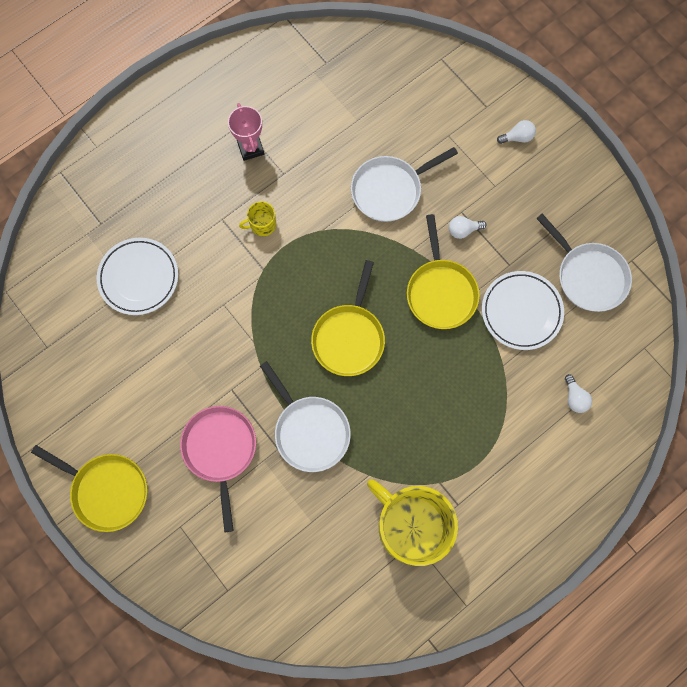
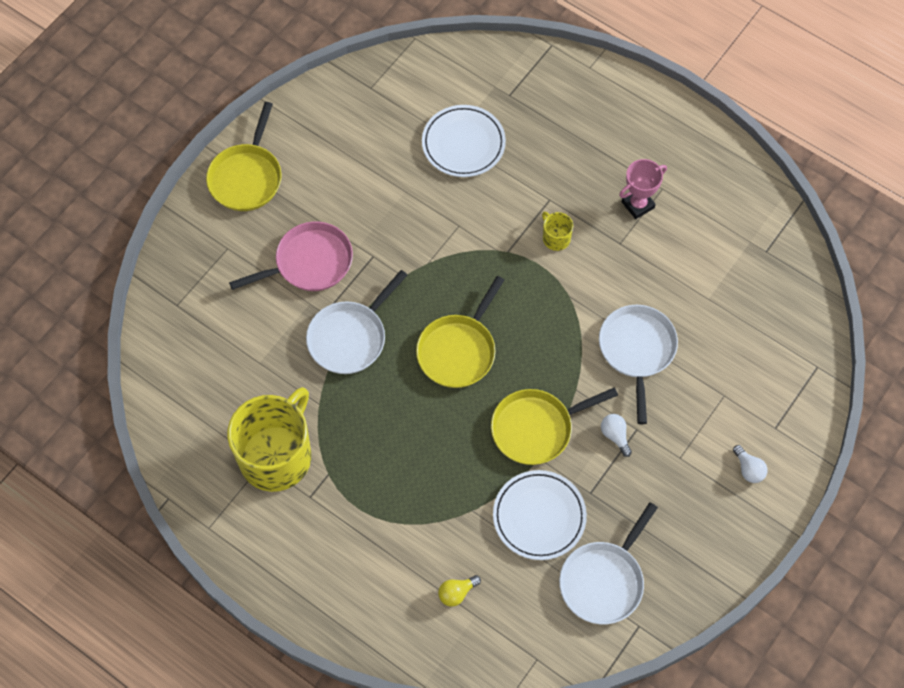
camera: 75 degrees right, 10 degrees down
(349, 337) = (458, 350): yellow pan -> yellow pan turned 60 degrees counterclockwise
(390, 190) = (637, 350): white pan -> white pan turned 45 degrees clockwise
(574, 398) = (456, 593): white light bulb -> yellow light bulb

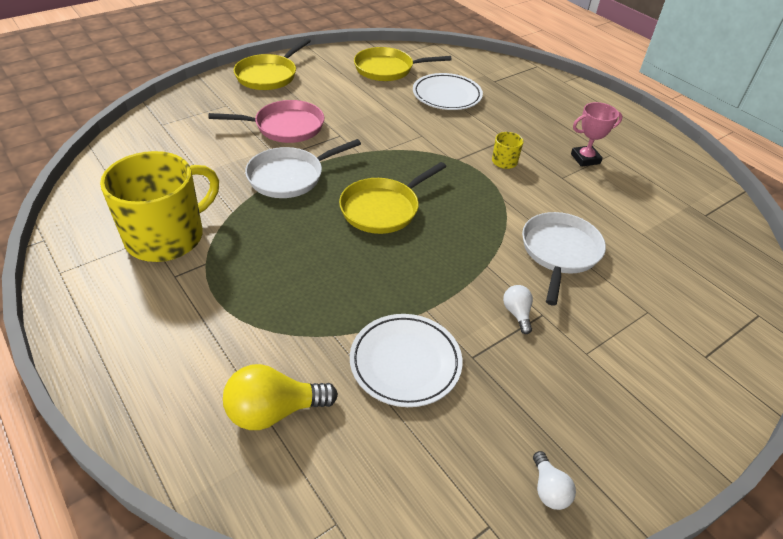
camera: 15 degrees right, 20 degrees down
(456, 593) = (274, 411): yellow light bulb -> yellow light bulb, size x1.85
(536, 428) = (434, 284): yellow pan -> yellow pan (387, 69)
(604, 581) = (459, 454): white pan -> none
(748, 469) = (669, 388): white light bulb -> white light bulb (548, 489)

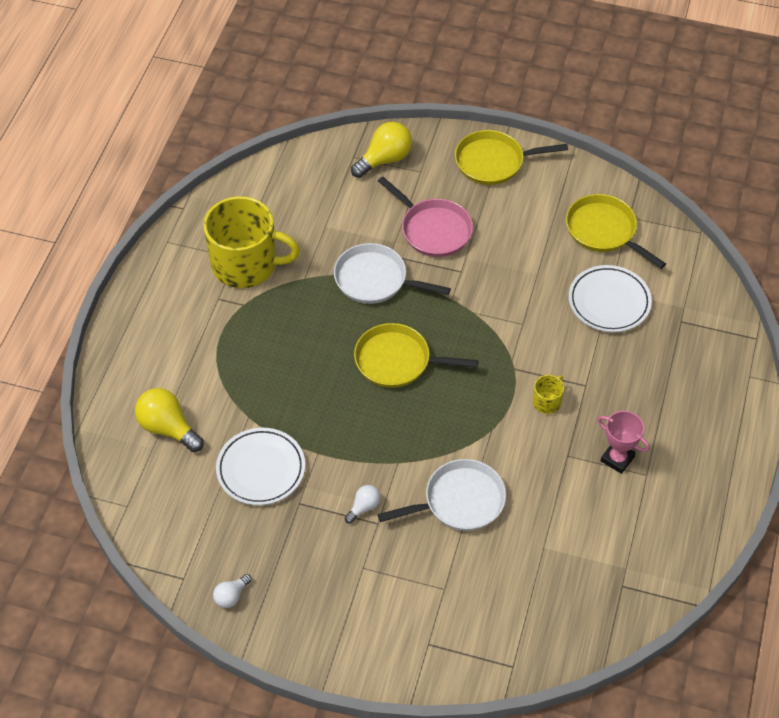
camera: 55 degrees right, 10 degrees up
(189, 113) = (384, 159): none -> yellow light bulb

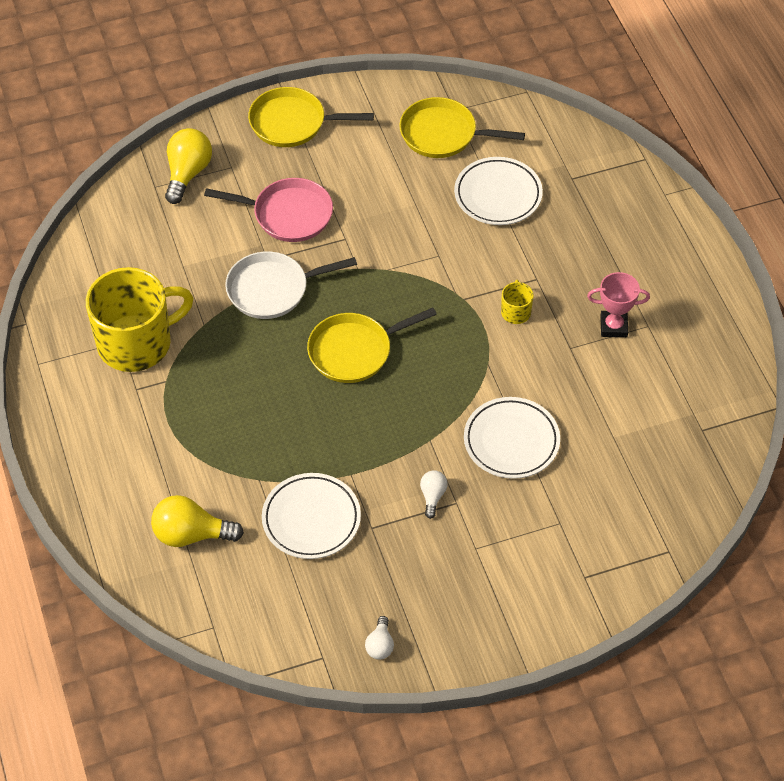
camera: 35 degrees left, 0 degrees up
(459, 501) = (511, 441): white pan -> white plate
(493, 162) = (292, 123): yellow pan -> yellow pan turned 45 degrees clockwise

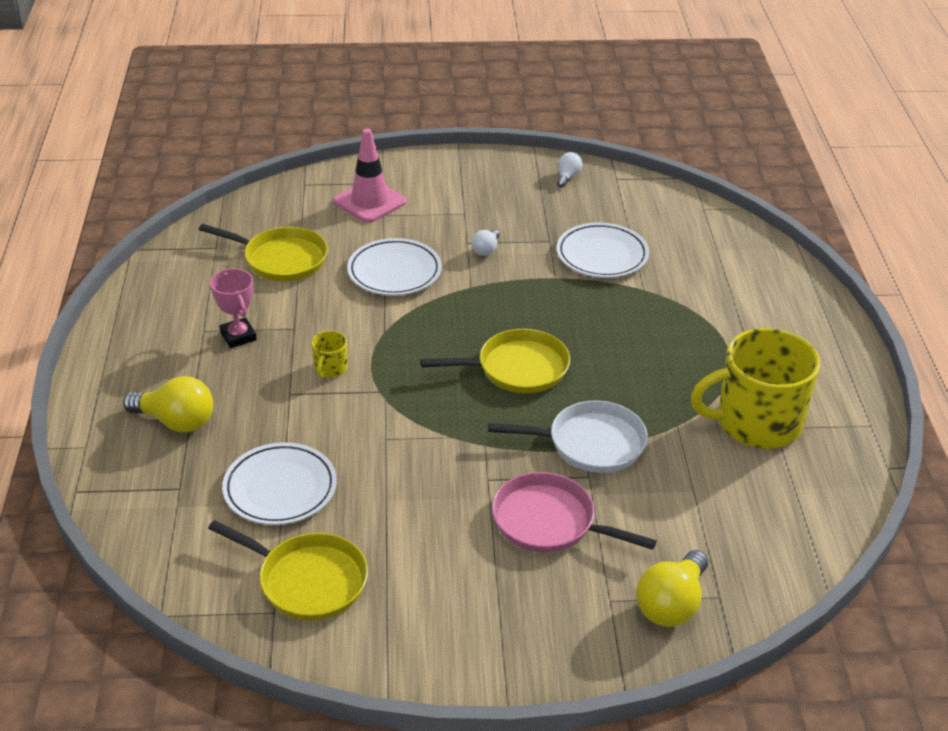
camera: 165 degrees left, 15 degrees down
(191, 534) = (715, 265): yellow light bulb -> yellow light bulb (176, 421)
(292, 123) = (508, 645): yellow pan -> yellow pan (281, 259)
(584, 540) = (370, 201): none -> pink traffic cone
(613, 326) = (238, 336): pink trophy -> pink trophy turned 45 degrees clockwise

